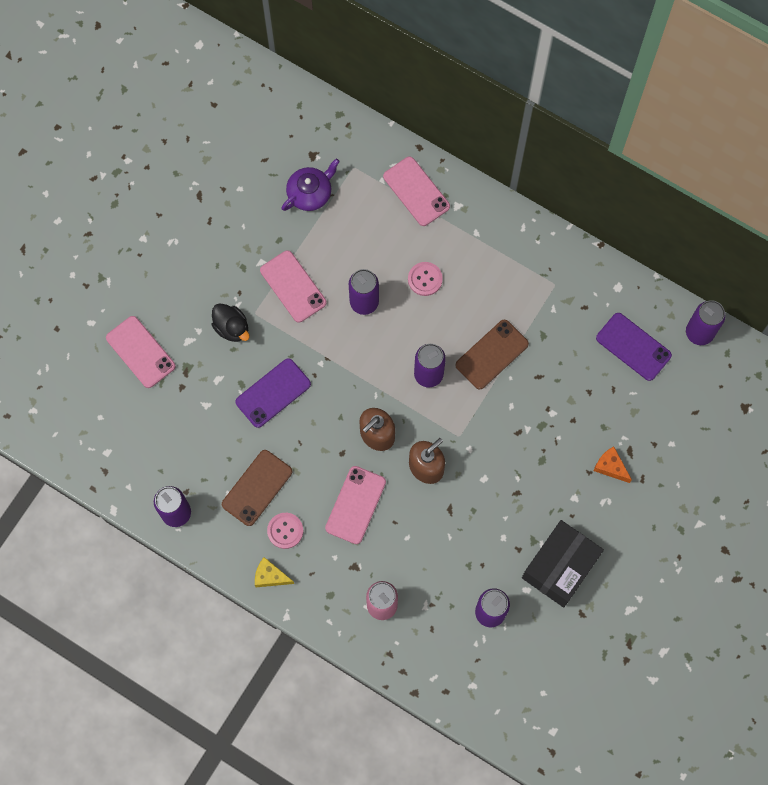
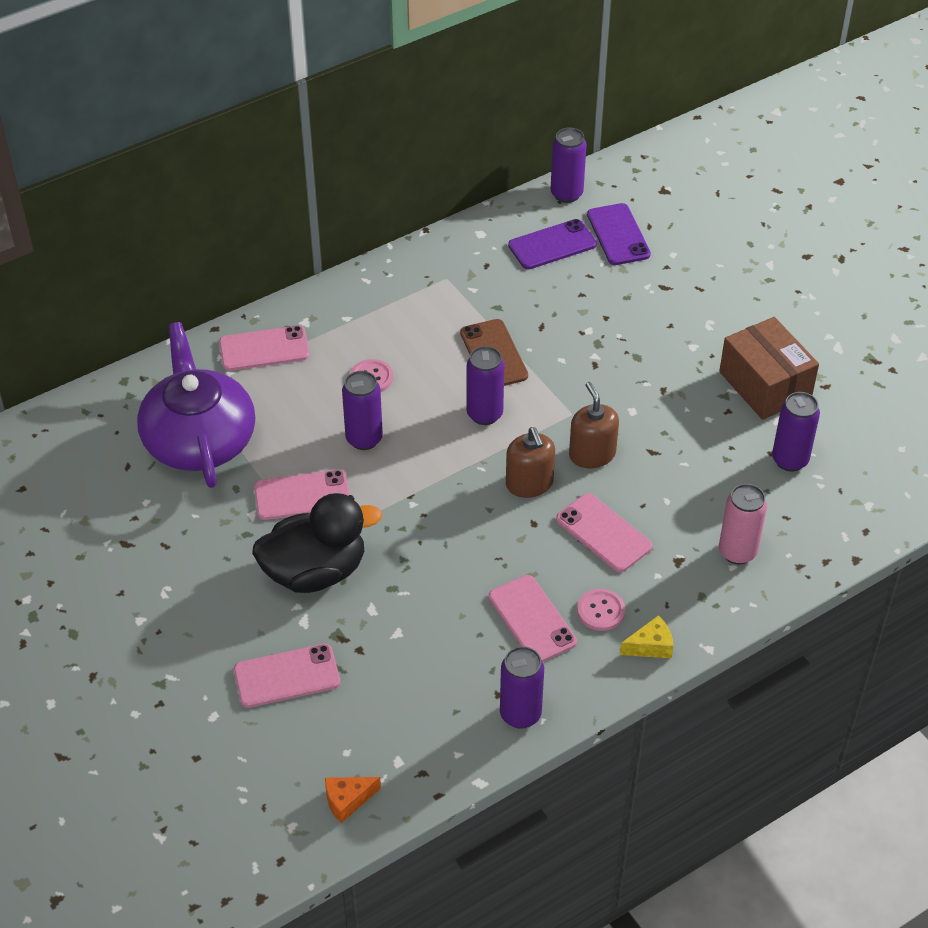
camera: 65 degrees left, 25 degrees down
(232, 328) = (315, 572): black duck -> black duck, size x1.90
(257, 488) = (532, 619): brown phone -> pink phone
(270, 576) = (650, 646): yellow cheese -> yellow cheese turned 150 degrees counterclockwise
(273, 393) = (422, 561): purple phone -> purple phone (618, 235)
(310, 193) = (199, 439): purple teapot -> purple teapot, size x1.99
(560, 567) = (765, 385): black box -> brown box
(610, 467) = (673, 307): orange cheese -> orange cheese (347, 800)

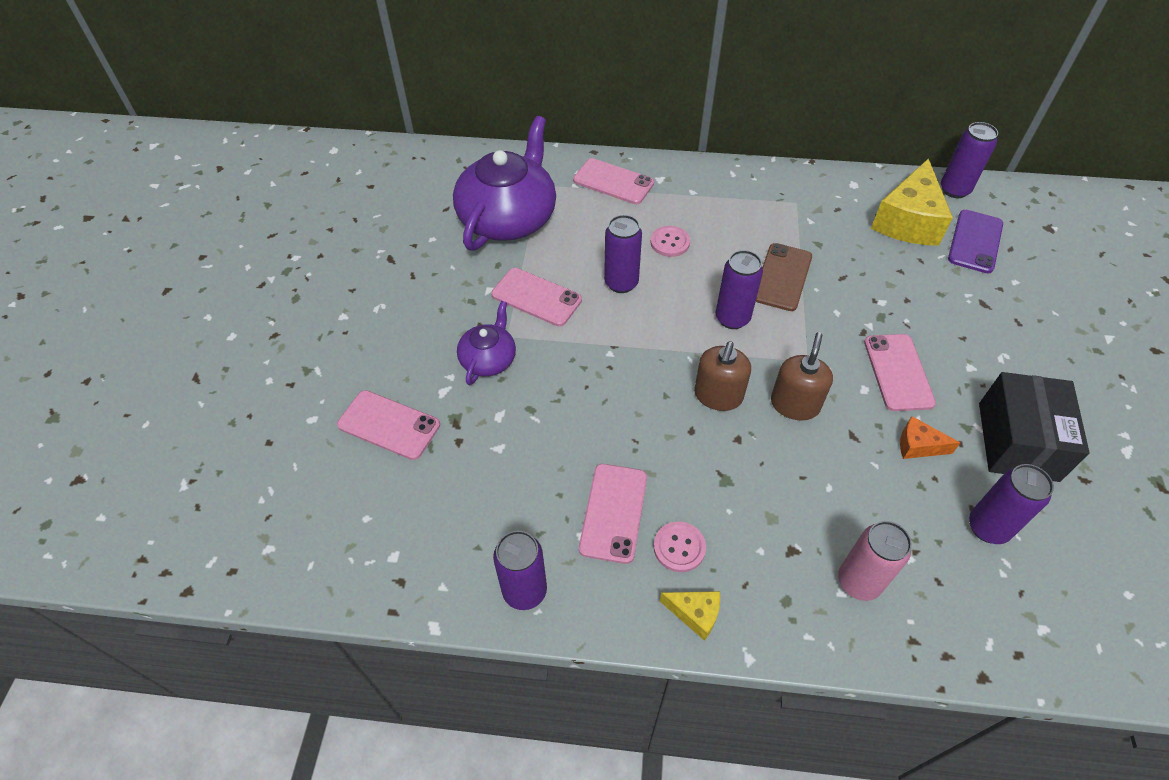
camera: 40 degrees right, 5 degrees up
(315, 572) = (489, 359): black duck -> purple teapot
(347, 800) = (325, 560): orange cheese -> orange cheese (918, 446)
(552, 245) = (908, 221): purple phone -> yellow cheese
(603, 533) = (744, 479): pink phone -> pink phone (898, 372)
(765, 385) = (1017, 441): brown box -> black box

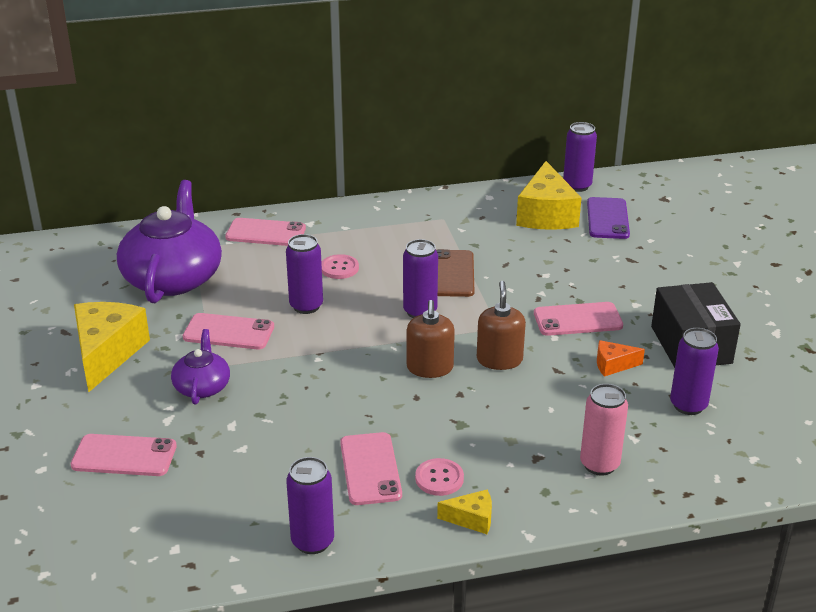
camera: 20 degrees left, 20 degrees down
(418, 295) = (107, 353): none -> yellow cheese
(898, 372) = (578, 320): pink phone -> pink phone turned 75 degrees counterclockwise

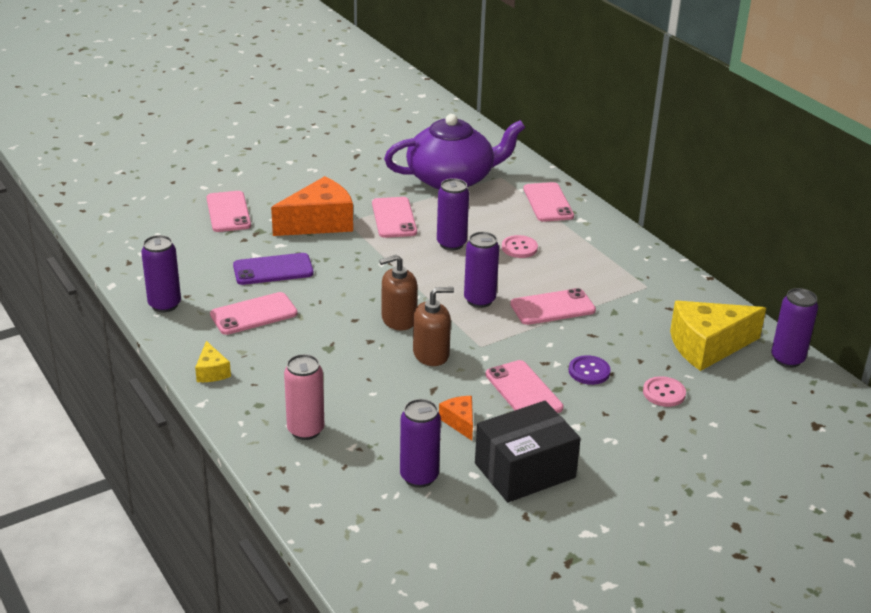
camera: 70 degrees right, 0 degrees up
(107, 353) = (339, 177): yellow cheese -> none
(202, 387) = (319, 223): purple teapot -> orange cheese
(439, 478) = (254, 348): pink button -> pink button (664, 393)
(452, 274) = (552, 307): brown phone -> pink phone
(560, 279) = (589, 371): none -> purple button
(607, 219) = (734, 388): purple phone -> purple phone (273, 270)

